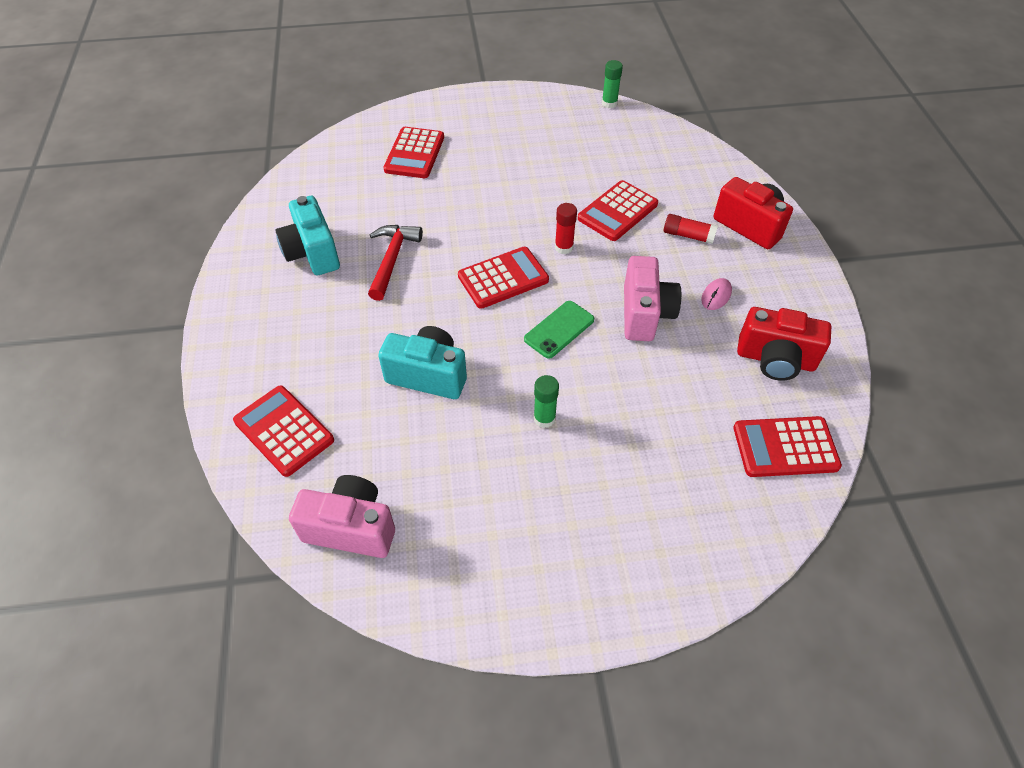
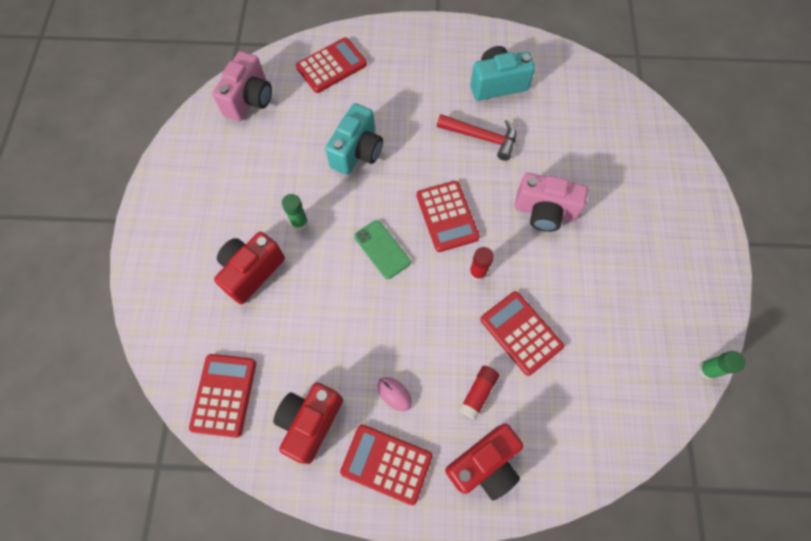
camera: 100 degrees right, 15 degrees up
(414, 153) = (621, 165): red calculator -> red calculator (386, 463)
(626, 456) = (251, 271): none -> red camera
(645, 314) = (385, 323): pink camera -> pink camera (544, 211)

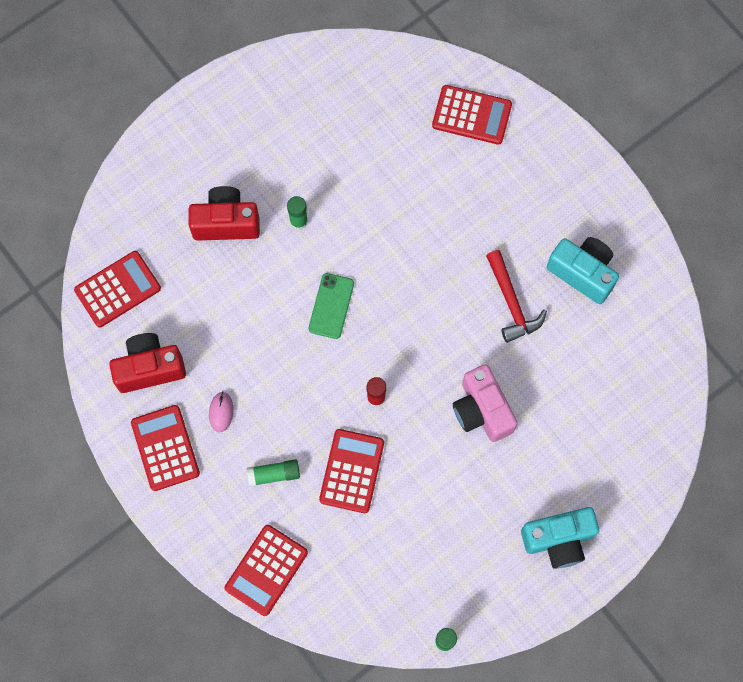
camera: 50 degrees right, 5 degrees up
(249, 99) = (376, 79): pink camera -> none
(357, 151) = (404, 211): turquoise camera -> turquoise camera (558, 540)
(447, 216) = (406, 334): red calculator -> red calculator (266, 570)
(478, 393) = (274, 474): red glue stick -> green glue stick
(484, 464) = (223, 519): red camera -> none

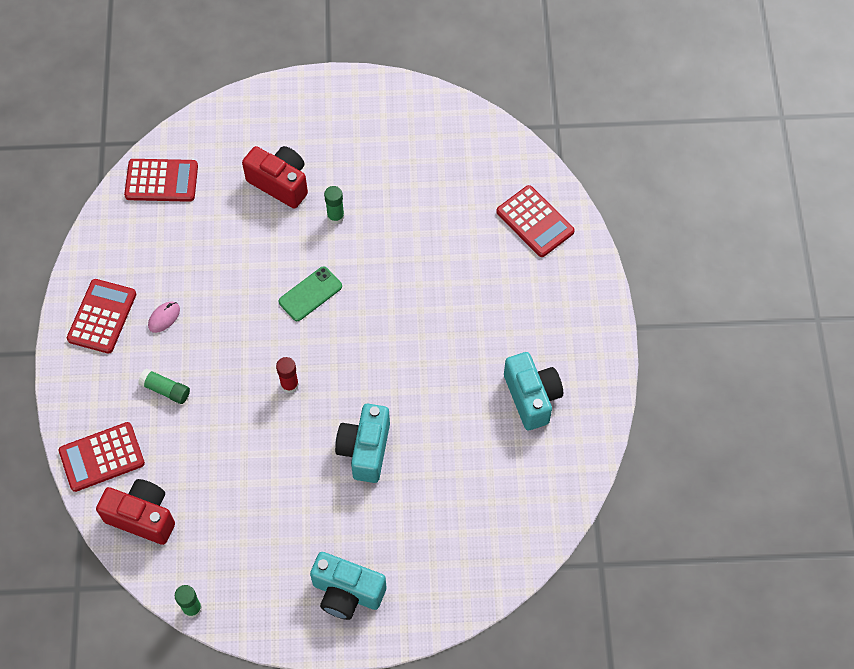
camera: 35 degrees right, 10 degrees down
(149, 368) = (138, 252): red camera -> red camera (142, 517)
(352, 471) = (226, 427): red calculator -> none
(482, 410) = (365, 450): pink camera -> turquoise camera
(511, 303) = (455, 383): red hammer -> none

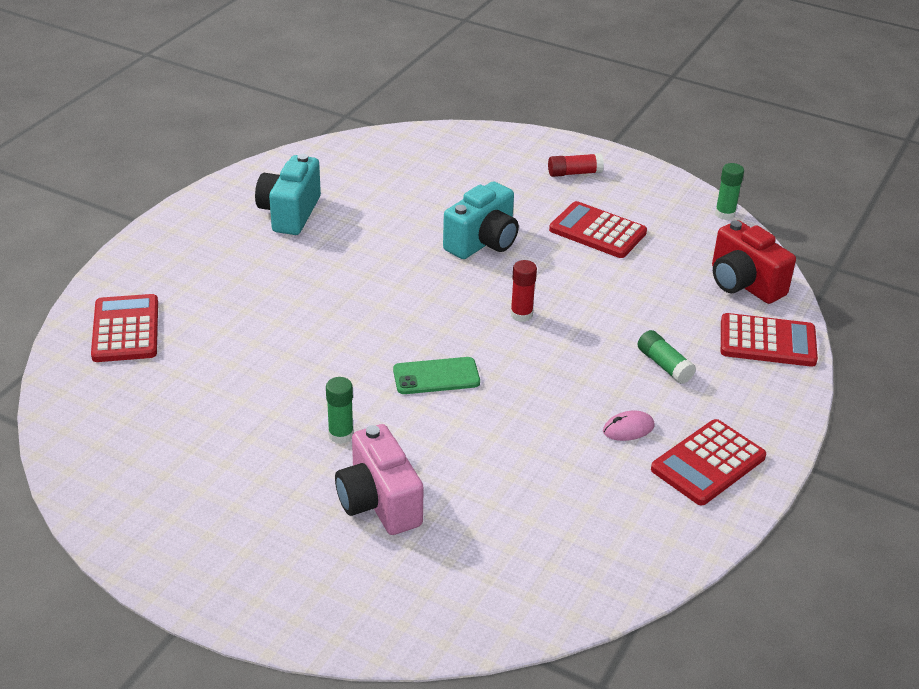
camera: 150 degrees left, 25 degrees down
(161, 181) = (540, 583): red calculator -> red calculator (597, 231)
(280, 183) = (379, 502): red camera -> pink camera
(347, 593) = (574, 173): turquoise camera -> red glue stick

